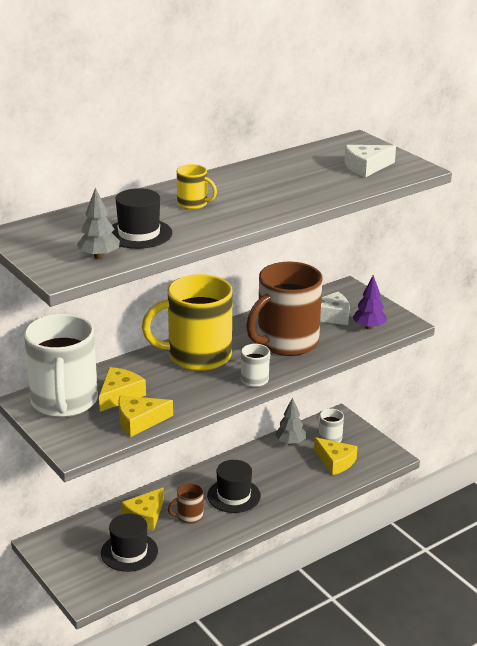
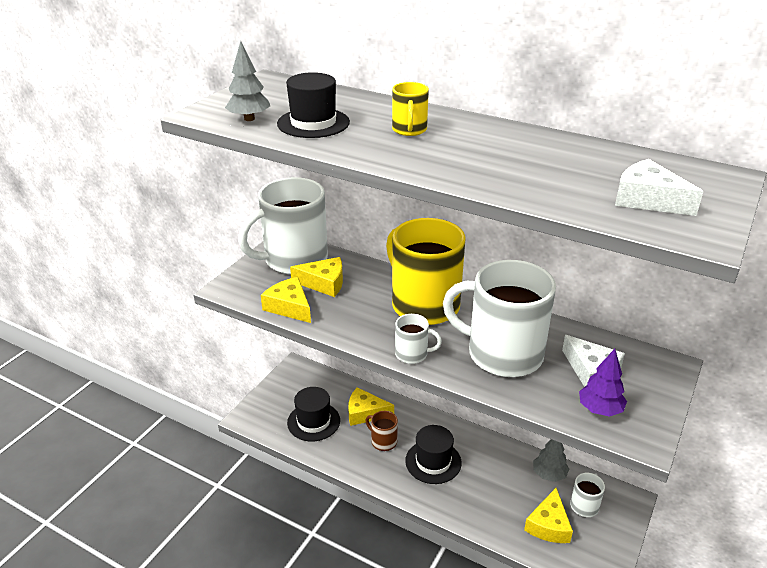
camera: 65 degrees right, 5 degrees up
(286, 342) = (502, 354): brown mug -> white mug

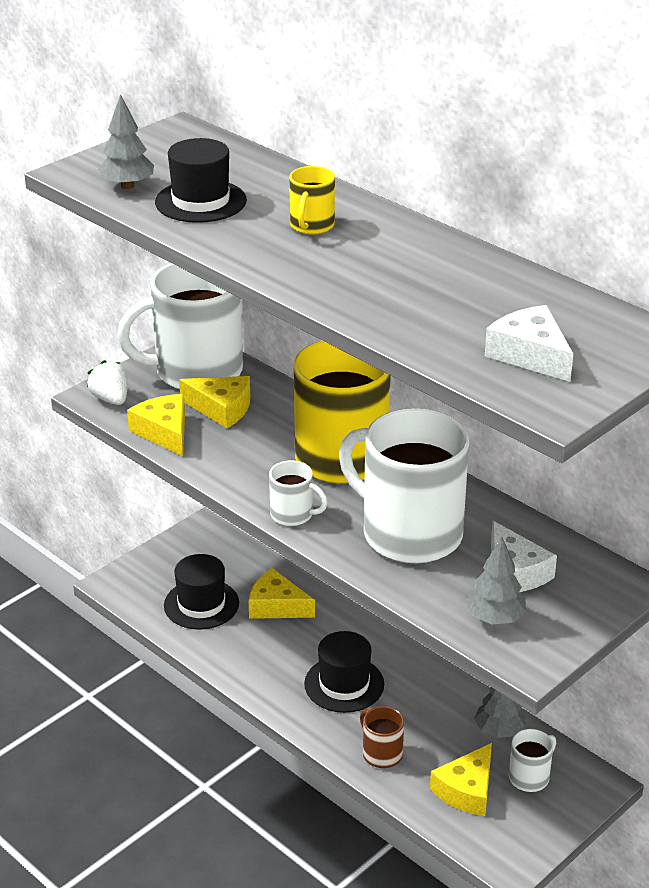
camera: 15 degrees right, 0 degrees up
(239, 289) = (111, 399): none -> white strawberry
(383, 441) = (286, 646): brown mug -> brown mug (381, 753)
(599, 409) = (495, 618): purple tree -> grey tree

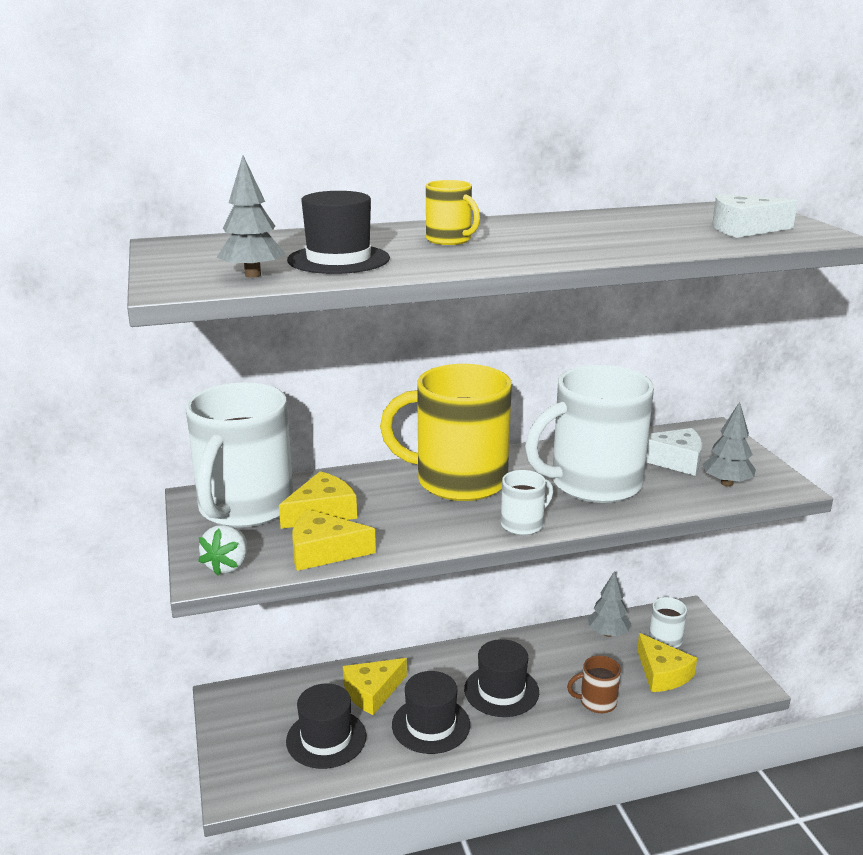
camera: 60 degrees left, 10 degrees down
(111, 399) = (227, 565): white strawberry -> white strawberry turned 75 degrees counterclockwise
(264, 657) = (431, 725): none -> black hat

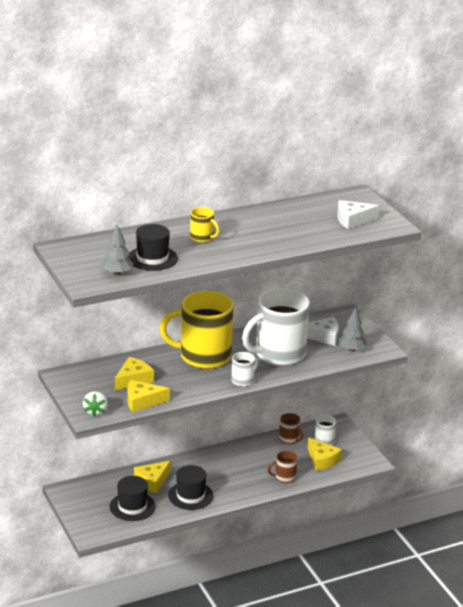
camera: 10 degrees left, 5 degrees up
(244, 508) = (89, 379): white mug -> none
(501, 691) = (228, 475): black hat -> none
(608, 633) = (289, 439): grey tree -> brown mug

